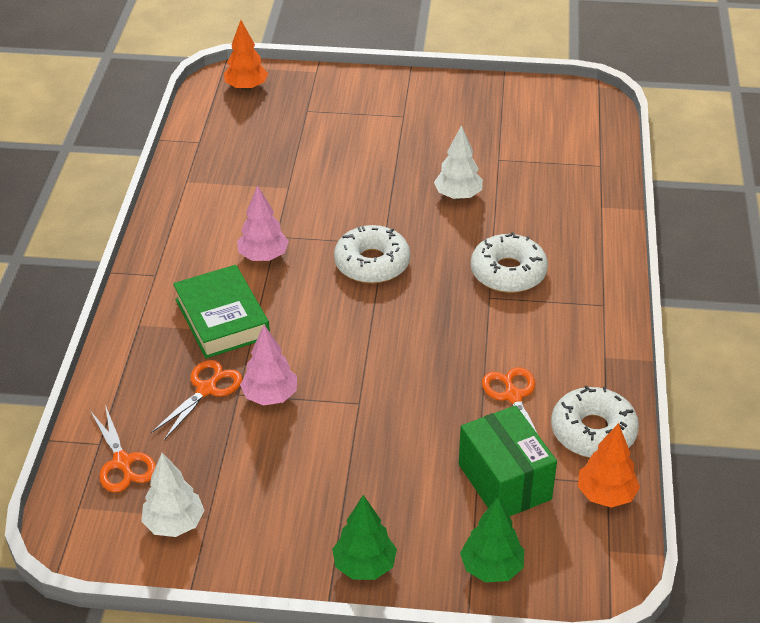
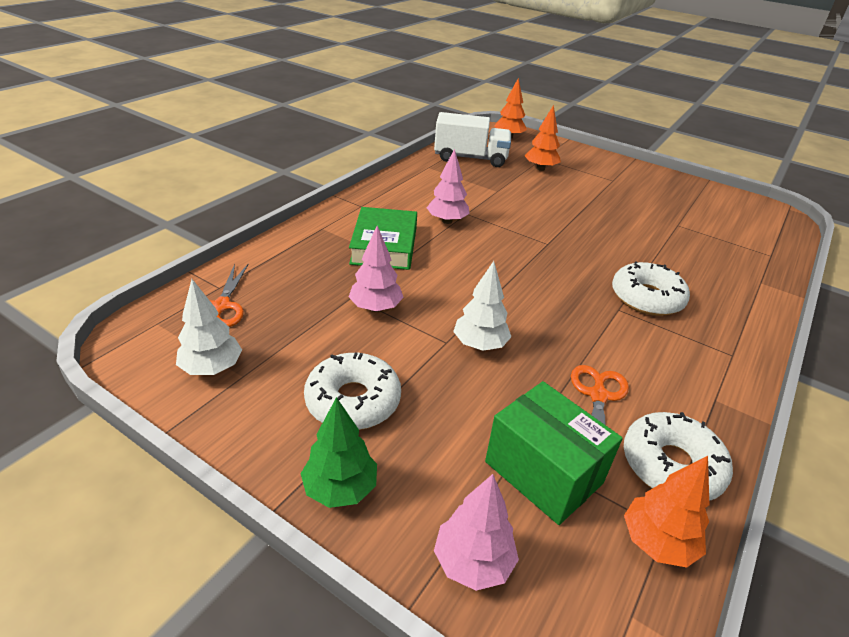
camera: 25 degrees right, 5 degrees down
(206, 389) = (331, 284): orange scissors -> none
(225, 145) = (470, 158): none -> white truck
(315, 130) = (540, 168): none -> orange tree
(372, 263) = (529, 252): white donut -> white donut (353, 401)
(458, 195) = (630, 235): white tree -> white tree (480, 345)
(491, 568) = (472, 562): green tree -> pink tree
(504, 482) = (543, 472): green box -> green box turned 45 degrees counterclockwise

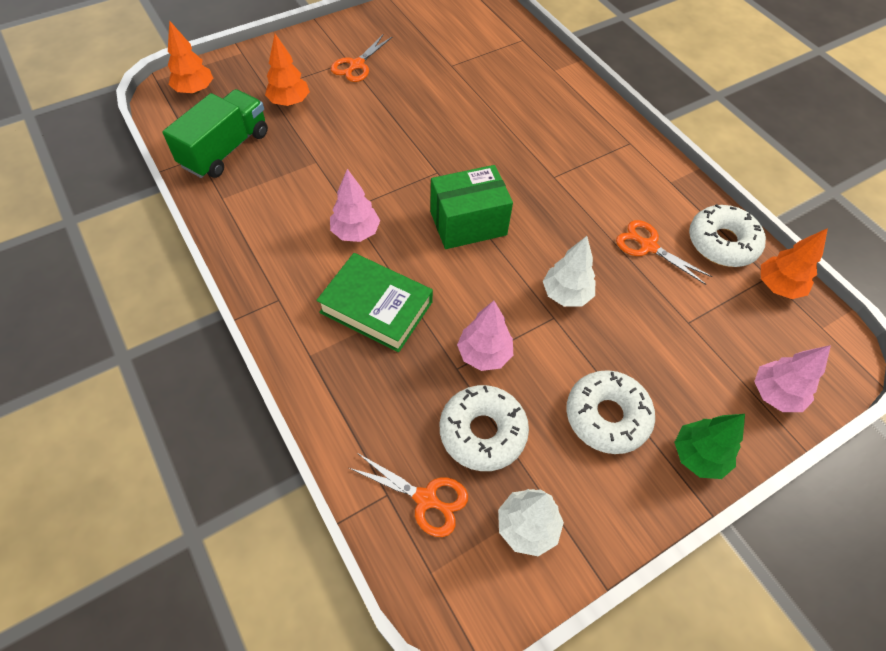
camera: 65 degrees left, 20 degrees up
(470, 158) = (225, 149): white truck -> green truck
(543, 472) = (712, 318): green box -> green box (468, 223)
(614, 184) = (357, 65): none -> orange scissors
(646, 298) = (547, 150): white donut -> white donut (482, 432)

